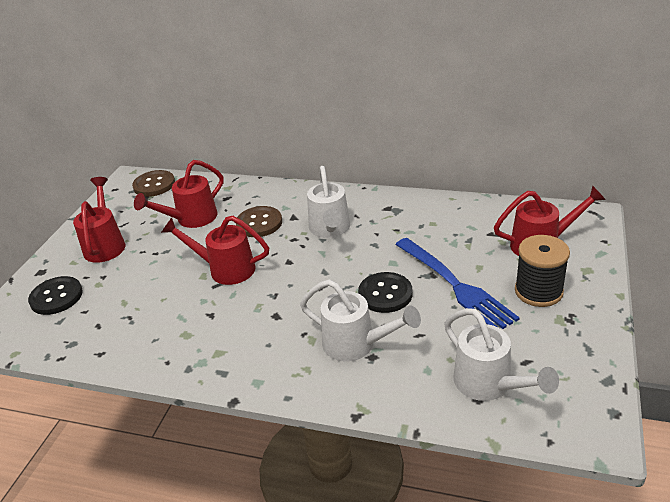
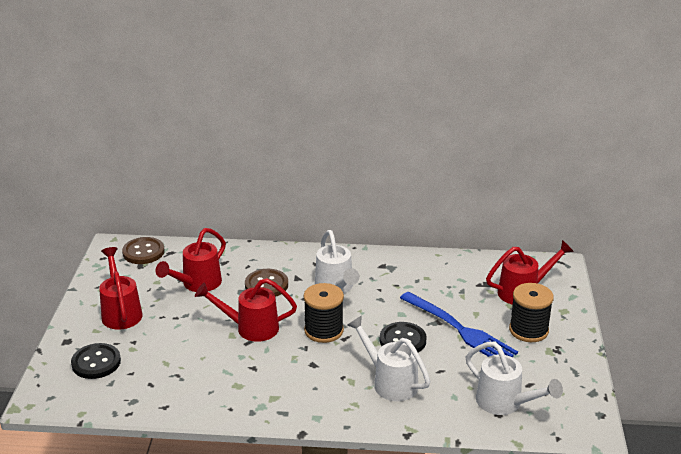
camera: 15 degrees left, 5 degrees down
(301, 277) = (324, 330): none -> black spool
(356, 344) = (390, 382): white watering can -> white watering can turned 150 degrees counterclockwise

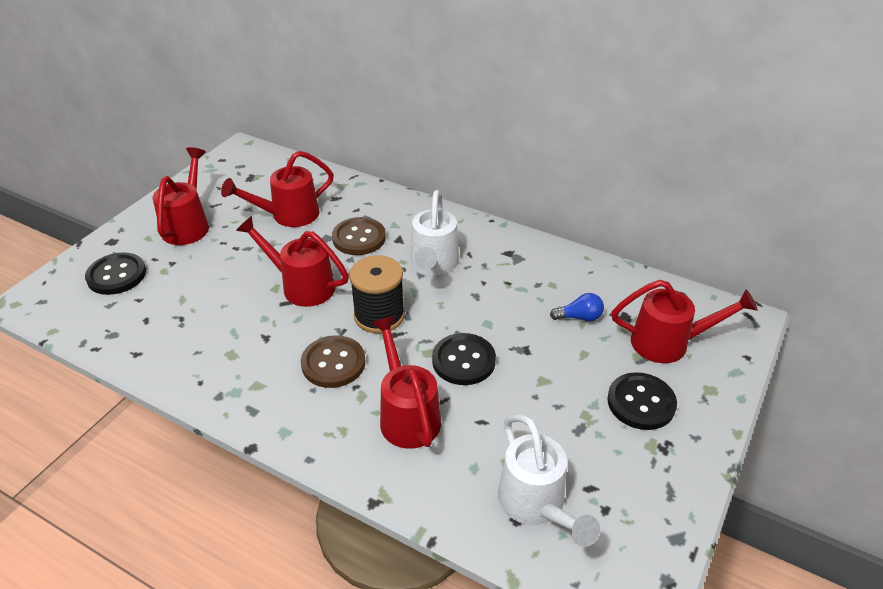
camera: 25 degrees right, 10 degrees up
(143, 252) = (264, 164): brown button -> brown button (333, 363)
(390, 382) = (407, 415): white watering can -> red watering can
(458, 293) = (579, 317): none -> blue light bulb
(460, 329) = (547, 370): blue fork -> none
(528, 330) = (641, 403): black spool -> black button

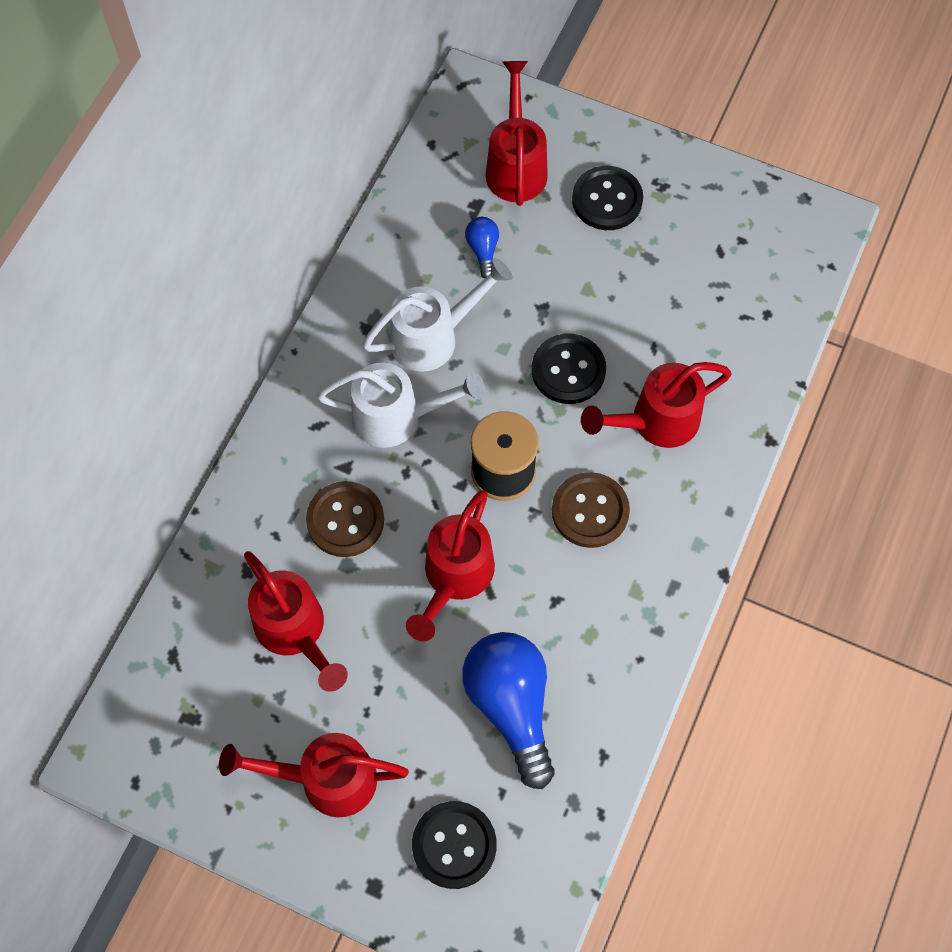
camera: 95 degrees left, 25 degrees up
(196, 308) = (511, 706): none -> blue light bulb
(536, 505) = (747, 297): white watering can -> white watering can (433, 337)

